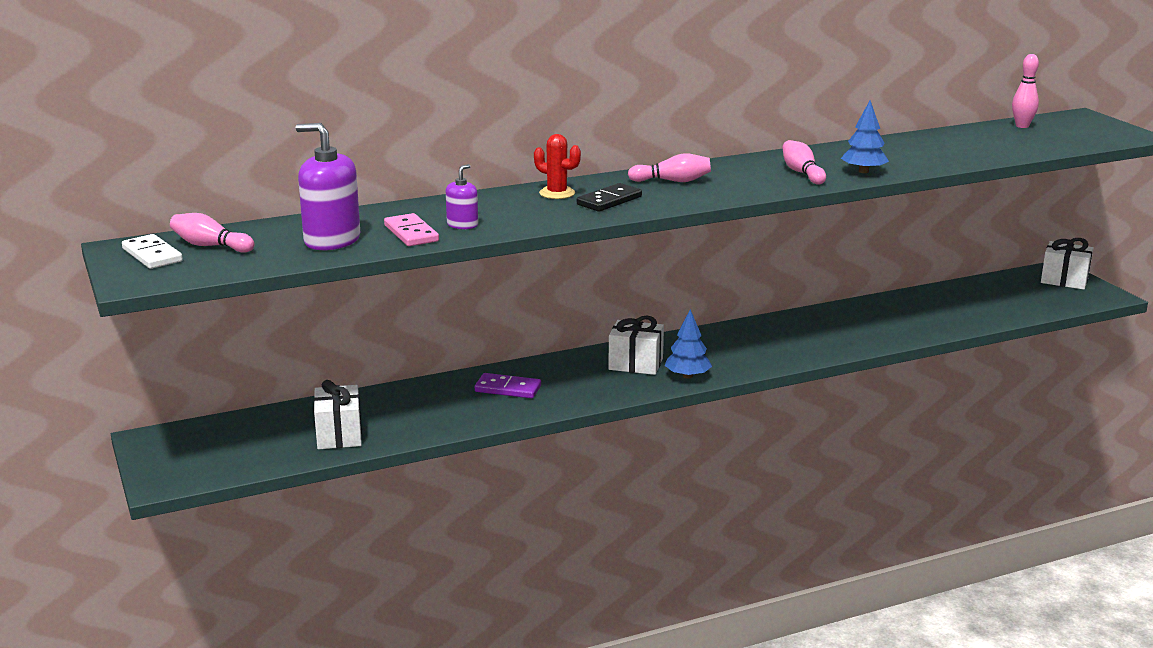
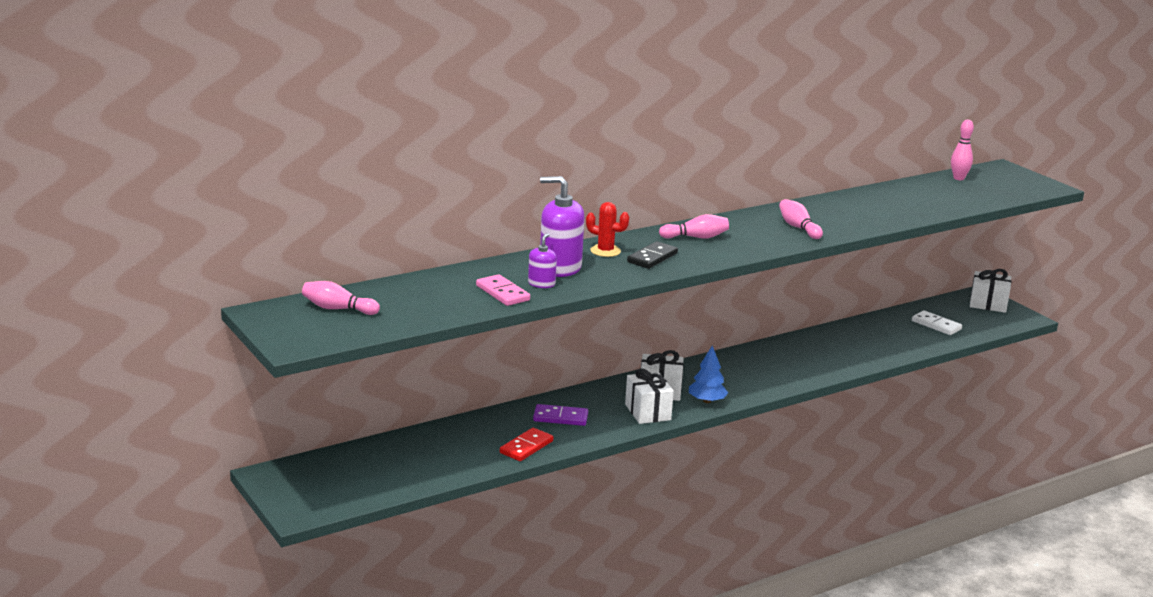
camera: 10 degrees left, 0 degrees up
(152, 255) = (292, 319): white domino -> white domino (936, 325)
(332, 240) = (439, 301): purple soap dispenser -> purple soap dispenser (560, 268)
(339, 435) = (433, 465): white gift -> white gift (647, 412)
(455, 419) = (526, 447): none -> red domino
(863, 171) = (847, 225): blue tree -> none

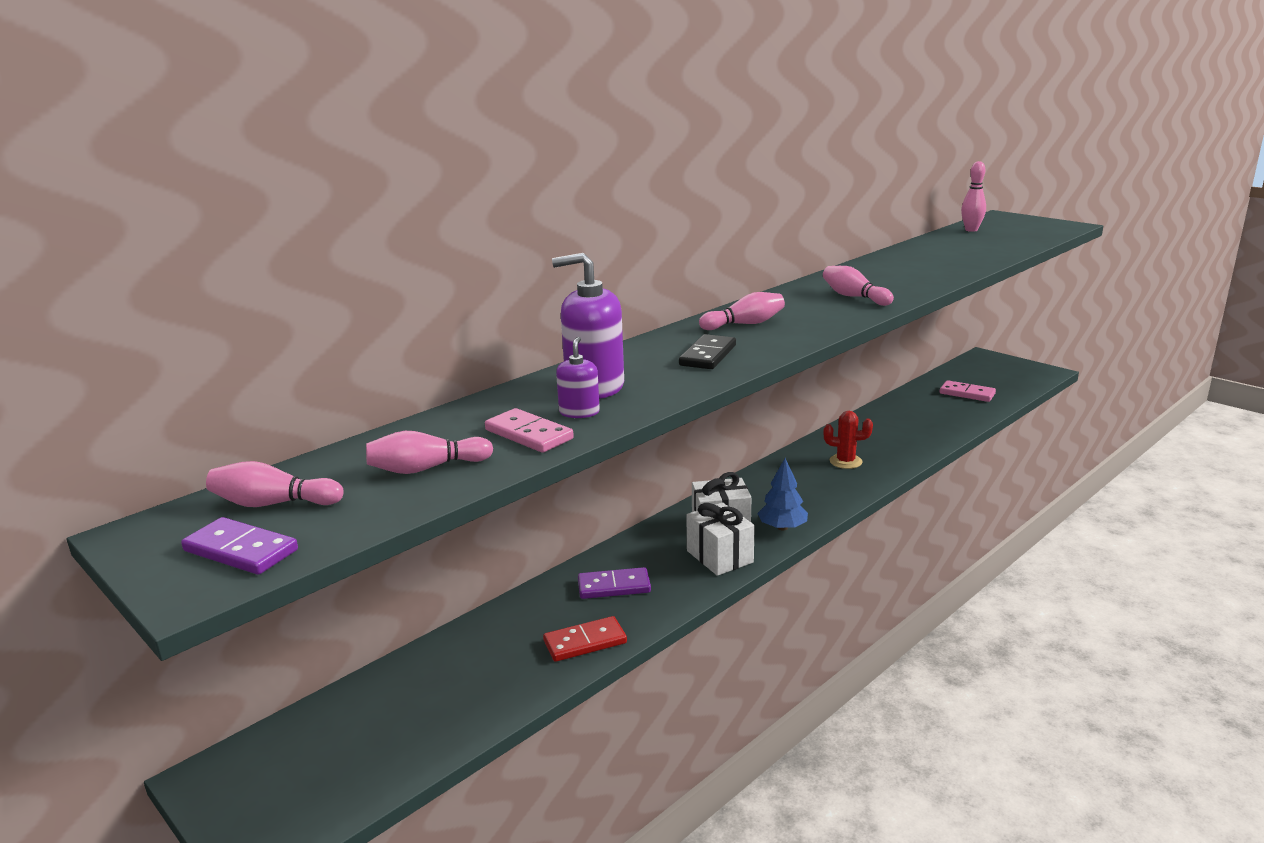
camera: 10 degrees left, 0 degrees up
(318, 331) = (240, 551): none -> purple domino
(432, 303) = (426, 468): none -> pink bowling pin
(526, 447) = (585, 642): red domino -> red domino turned 45 degrees clockwise
(605, 251) = (643, 356): red cactus -> red cactus (845, 461)
(936, 325) = (967, 393): white domino -> pink domino
(988, 304) = (999, 364): white gift -> none

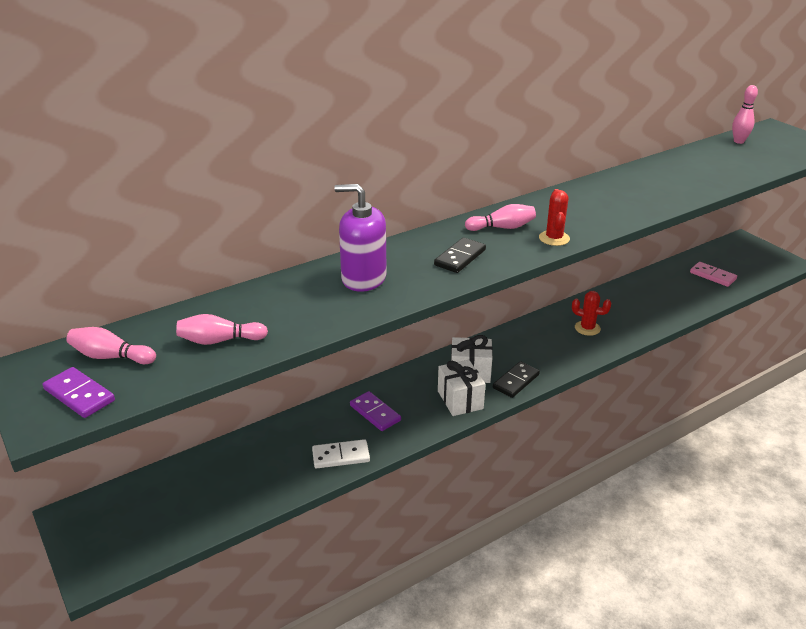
camera: 10 degrees right, 10 degrees up
(528, 434) = (300, 319): pink domino -> none
(579, 412) = (343, 302): purple soap dispenser -> none
(585, 642) = (341, 456): red domino -> white domino
(614, 586) = (375, 413): purple domino -> purple domino turned 45 degrees clockwise
(782, 527) = (516, 381): blue tree -> black domino
(813, 327) = (554, 238): none -> red cactus
(854, 297) = (602, 209): pink bowling pin -> none

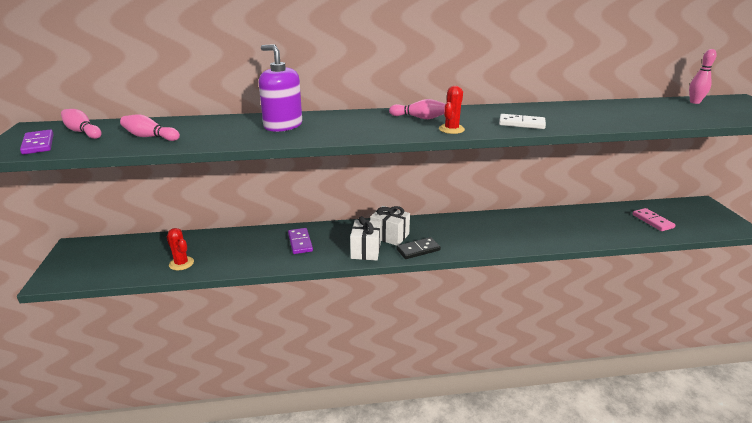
camera: 25 degrees right, 5 degrees down
(341, 456) = (253, 260): white domino -> white domino (521, 124)
(460, 257) = (364, 127): black domino -> none
(587, 328) = (507, 231): red cactus -> red cactus (181, 263)

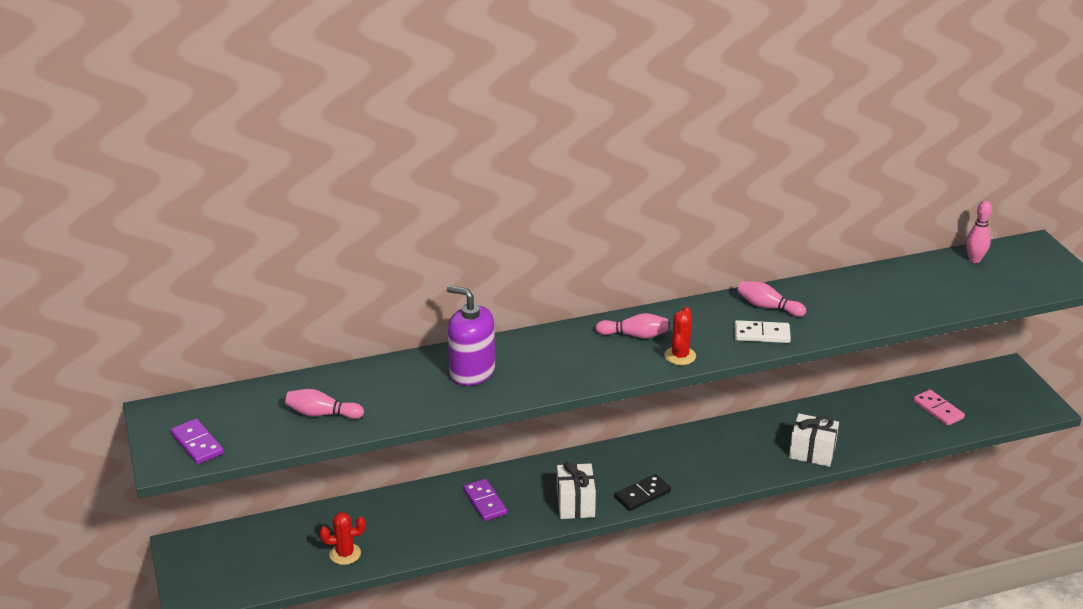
camera: 10 degrees left, 5 degrees up
(82, 132) = (229, 414): pink bowling pin -> pink bowling pin (768, 307)
(181, 263) = (345, 554): red cactus -> red cactus turned 45 degrees counterclockwise
(389, 236) = (599, 476): white gift -> white gift (812, 452)

